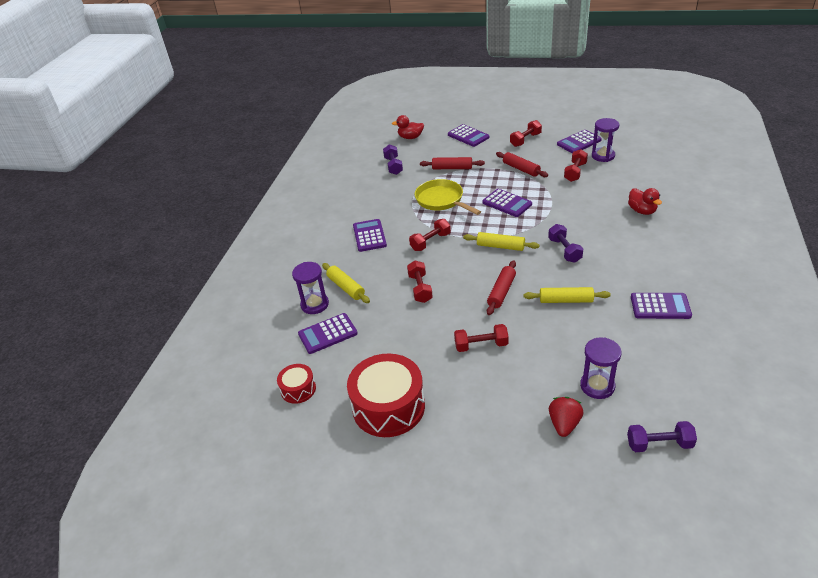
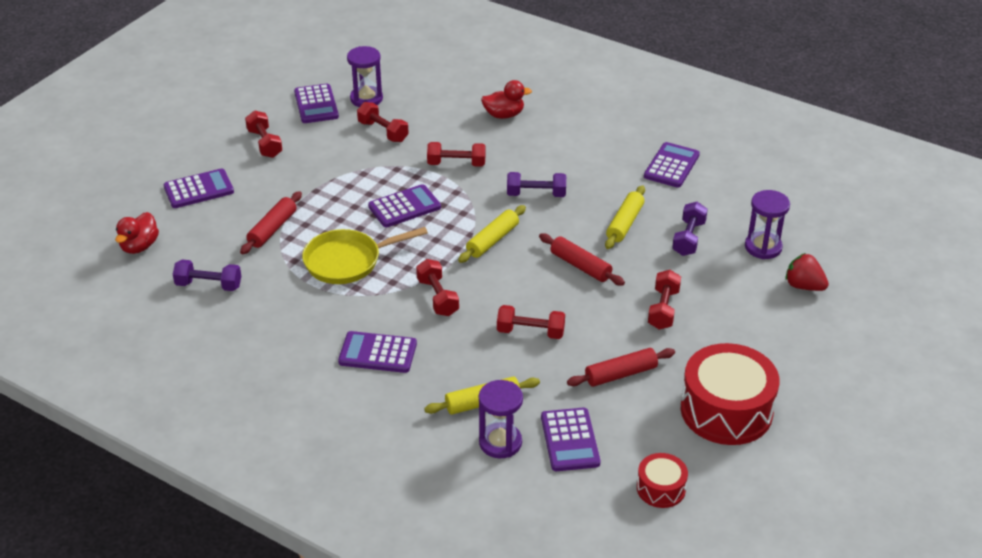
camera: 75 degrees left, 0 degrees up
(521, 169) = (334, 170): red rolling pin -> red rolling pin (621, 374)
(568, 209) = (456, 164): none -> red dumbbell
(659, 444) = (849, 237): purple dumbbell -> purple dumbbell (688, 238)

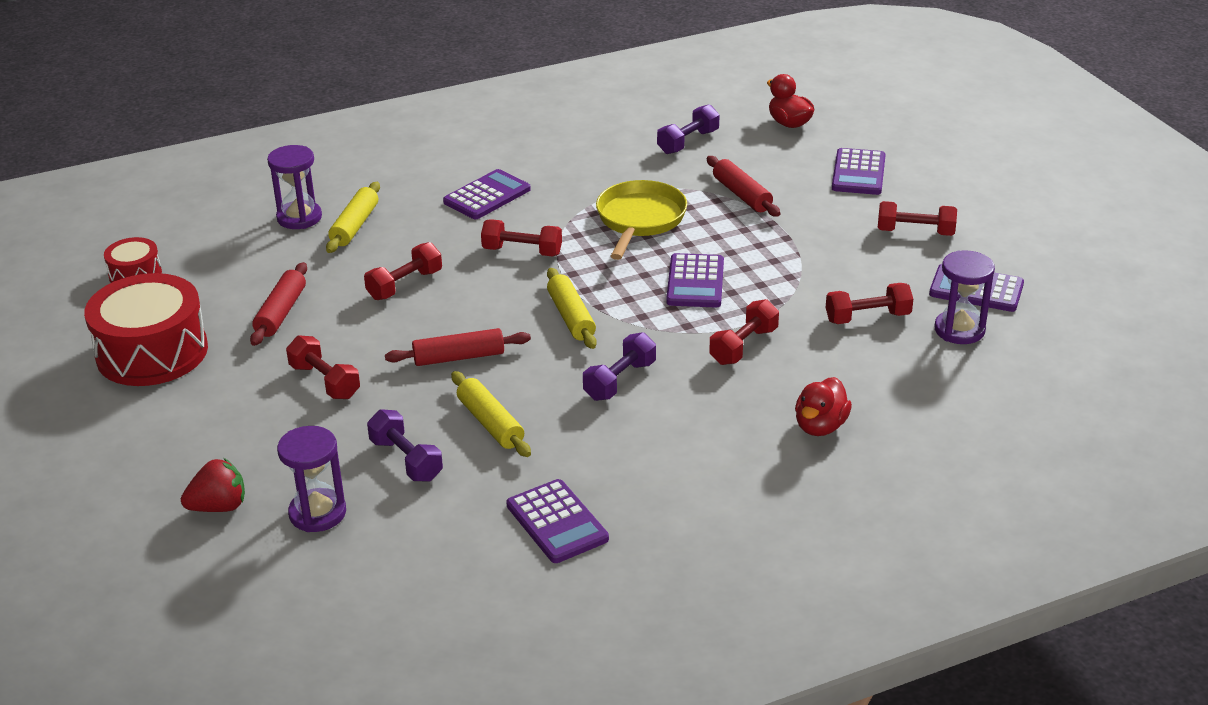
camera: 125 degrees right, 5 degrees down
(570, 440) = (250, 252): purple calculator -> none

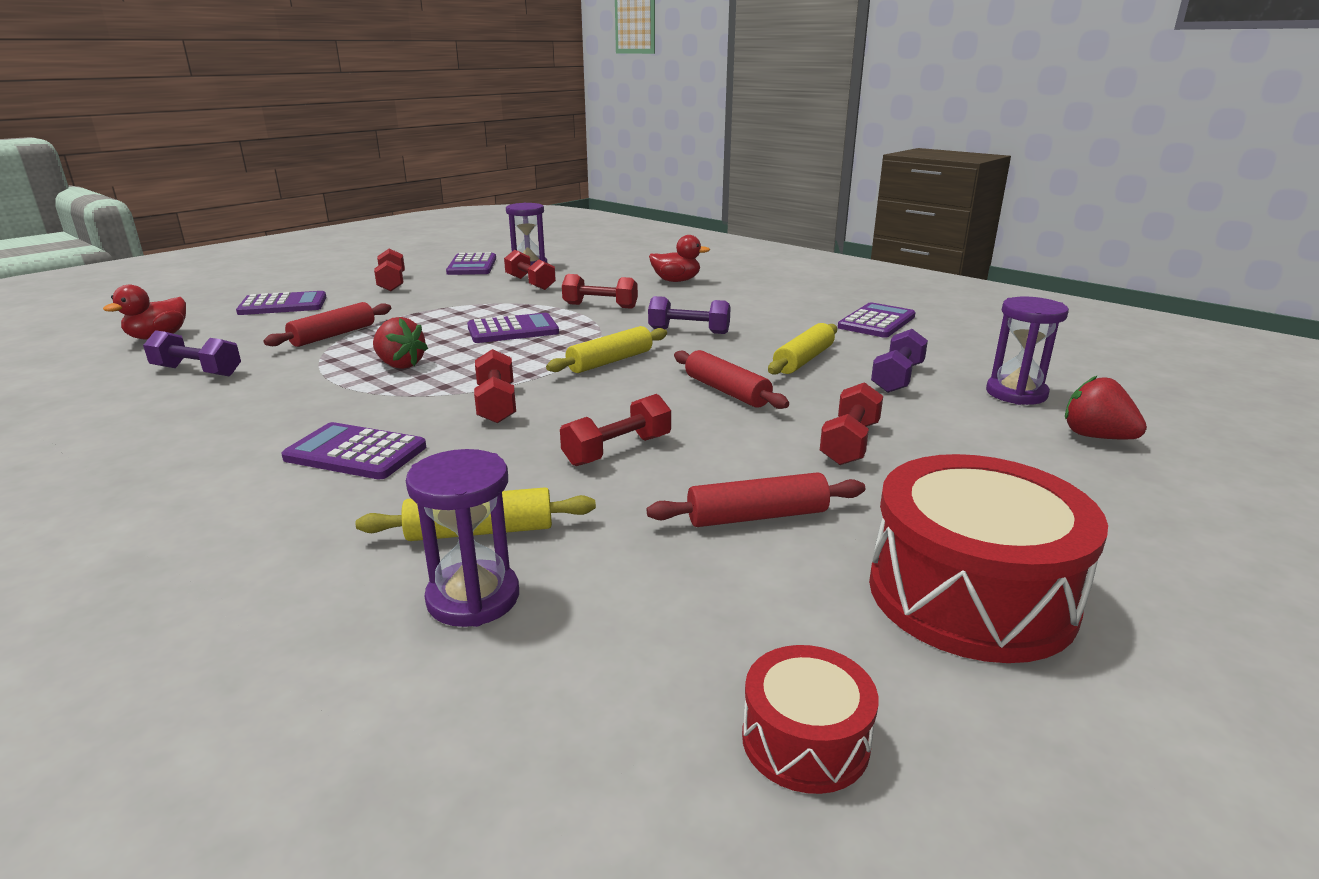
camera: 115 degrees left, 10 degrees down
(405, 285) = (617, 450): red dumbbell -> red dumbbell turned 60 degrees counterclockwise
(640, 220) = (400, 365): yellow pan -> red strawberry

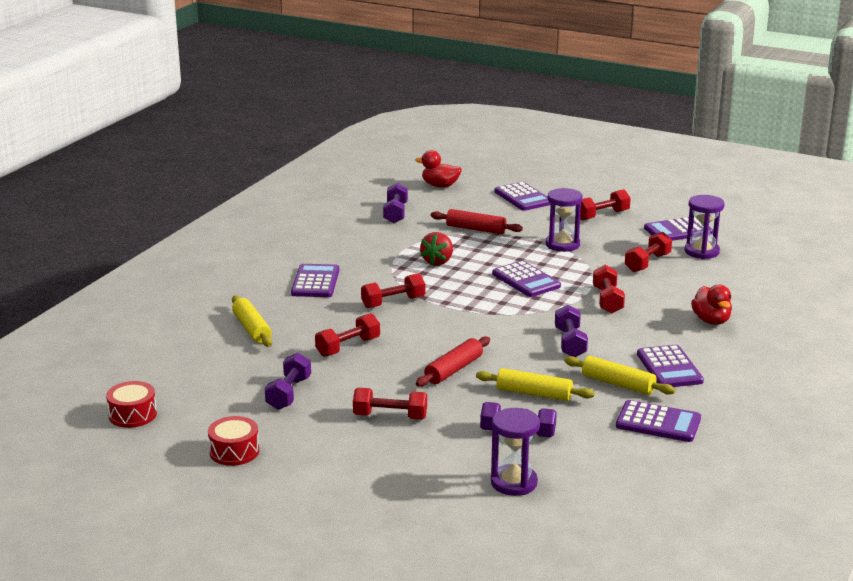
camera: 75 degrees right, 0 degrees up
(473, 598) = (201, 338): purple hourglass -> purple hourglass (562, 244)
(610, 361) = (485, 324): yellow rolling pin -> yellow rolling pin (618, 384)
(617, 450) = (348, 347): red dumbbell -> red dumbbell turned 75 degrees counterclockwise
(757, 516) = (289, 393): red rolling pin -> purple dumbbell
(765, 304) = (669, 368): none -> purple calculator
(970, 594) = (234, 451): red drum -> red drum, size x0.50
(1096, 436) = (444, 509): red strawberry -> none

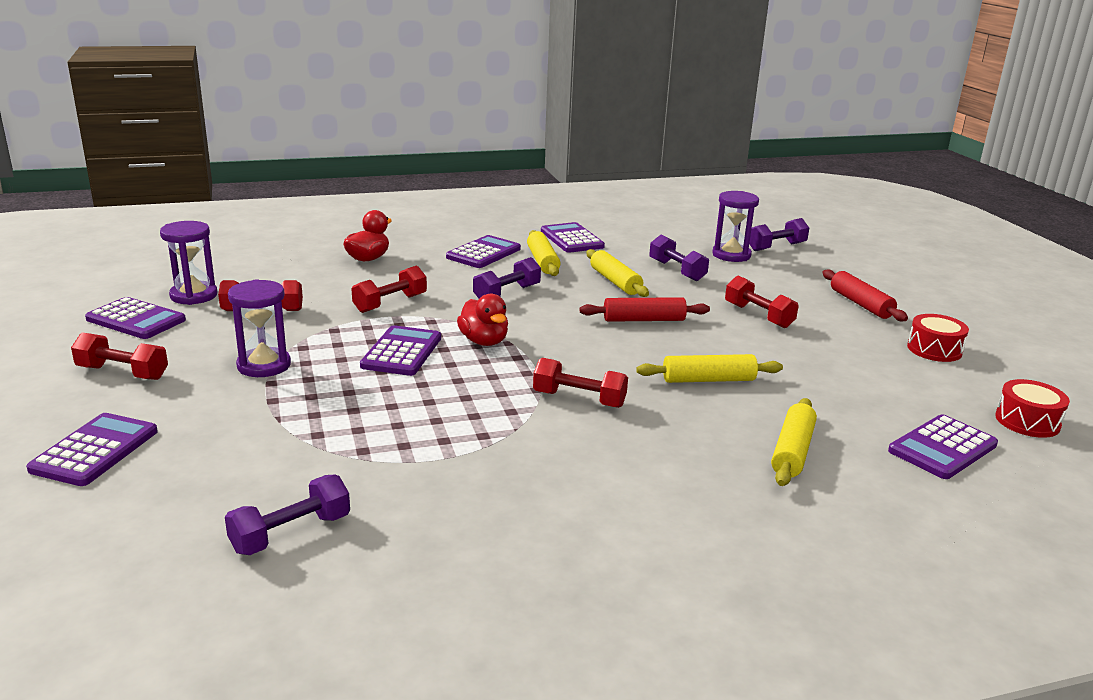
camera: 135 degrees left, 0 degrees up
(289, 393) = (829, 368): purple dumbbell -> purple dumbbell (776, 247)
(315, 282) = (621, 474): purple calculator -> purple calculator (942, 448)
(348, 347) = (708, 380): red dumbbell -> yellow rolling pin
(437, 261) = (428, 420): red strawberry -> none
(440, 186) = (95, 553): red duck -> red duck (484, 341)
(476, 229) = (279, 437): red rolling pin -> red rolling pin (860, 304)

